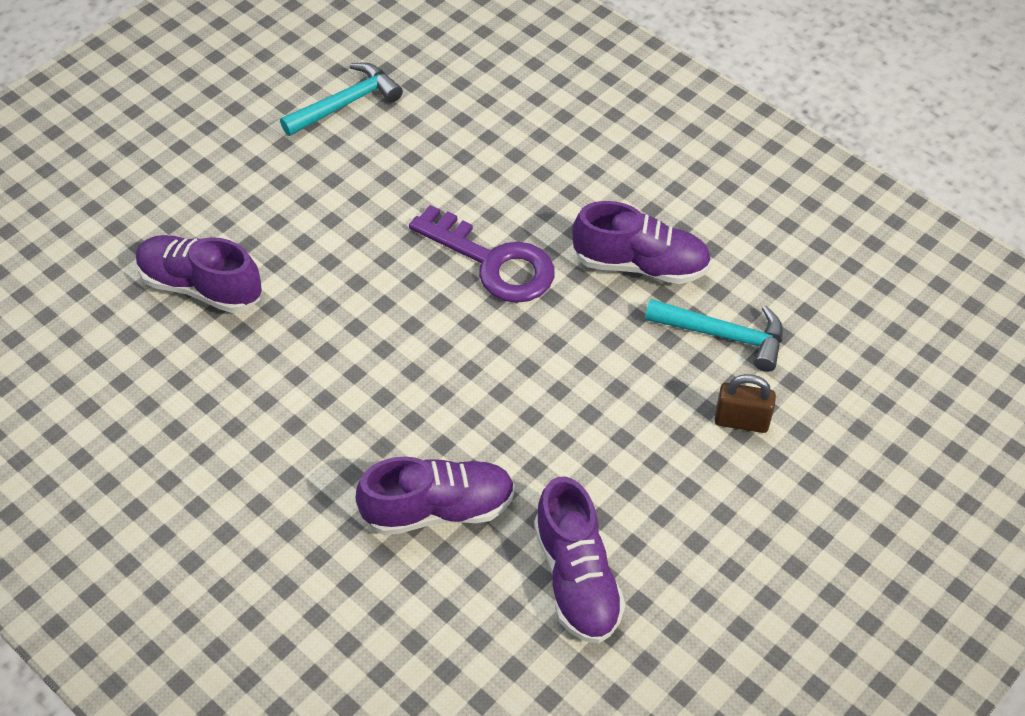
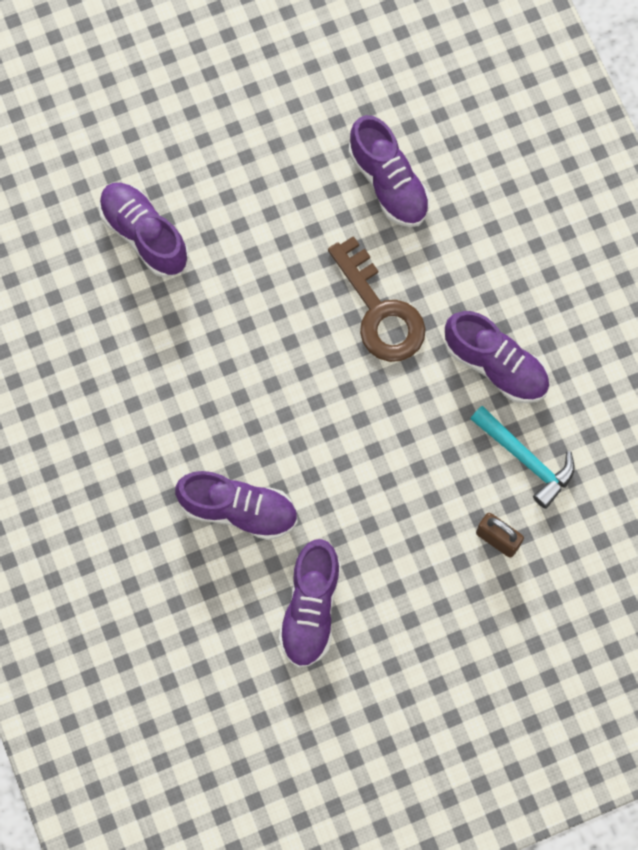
camera: 25 degrees right, 20 degrees up
(346, 103) = (333, 96): turquoise hammer -> none
(440, 152) = (388, 183): none -> purple shoe
(493, 262) = (380, 311): purple key -> brown key

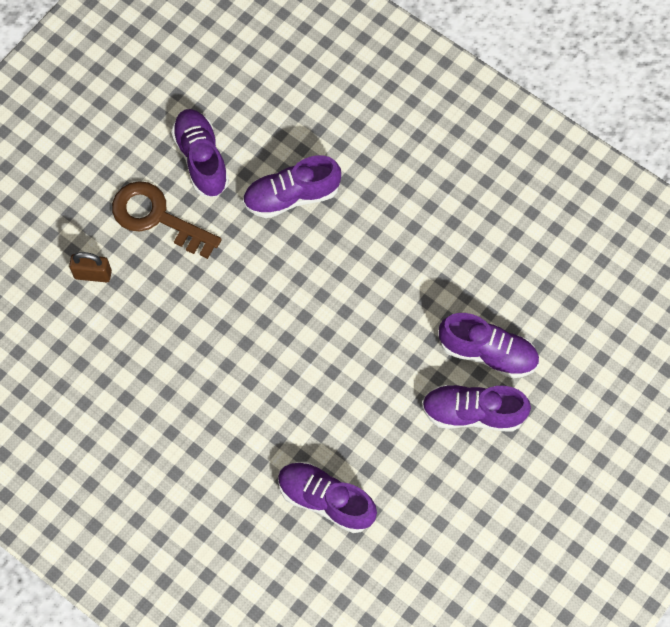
camera: 150 degrees right, 5 degrees down
(380, 311) = (273, 393): brown key -> brown key (157, 217)
(495, 365) = (161, 400): purple shoe -> purple shoe (473, 413)
(526, 459) = (101, 342): turquoise hammer -> none

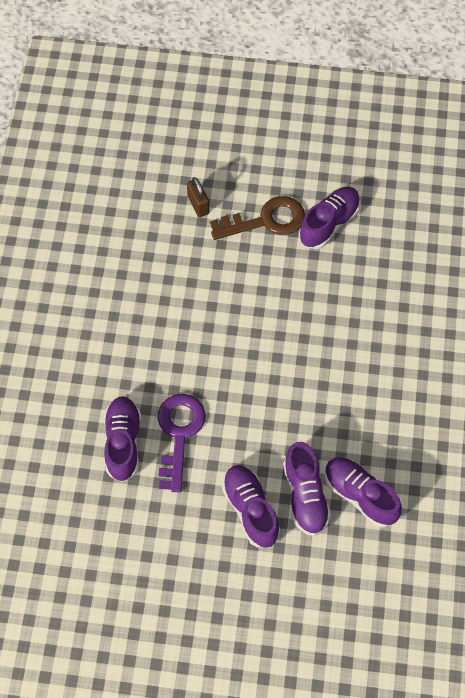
camera: 60 degrees right, 5 degrees down
(157, 217) = (266, 220): brown key -> brown key turned 75 degrees clockwise
(291, 196) = (340, 296): purple shoe -> purple shoe (360, 495)
(349, 438) = (179, 434): none -> purple key

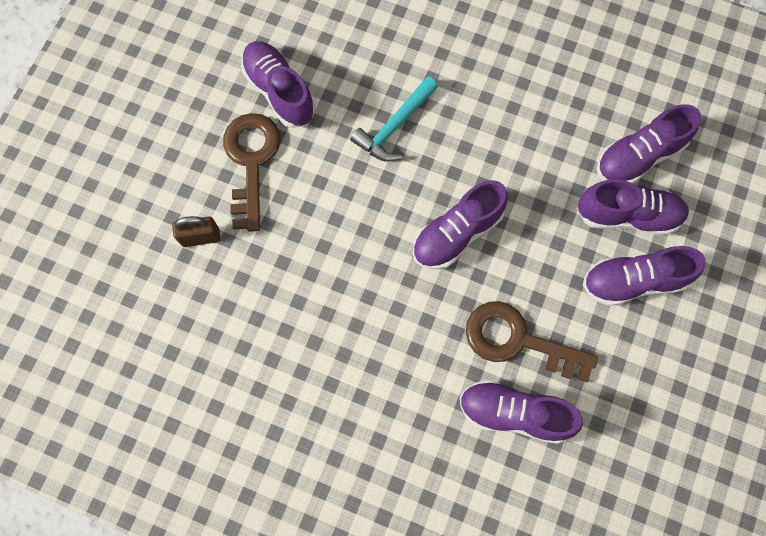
camera: 75 degrees left, 10 degrees up
(179, 434) = (518, 341): purple key -> brown key
(252, 373) = (457, 233): none -> purple shoe
(326, 309) = (394, 126): none -> turquoise hammer

